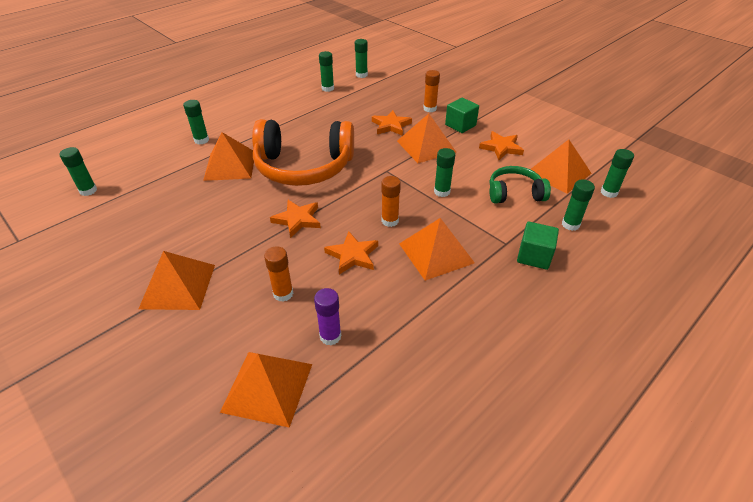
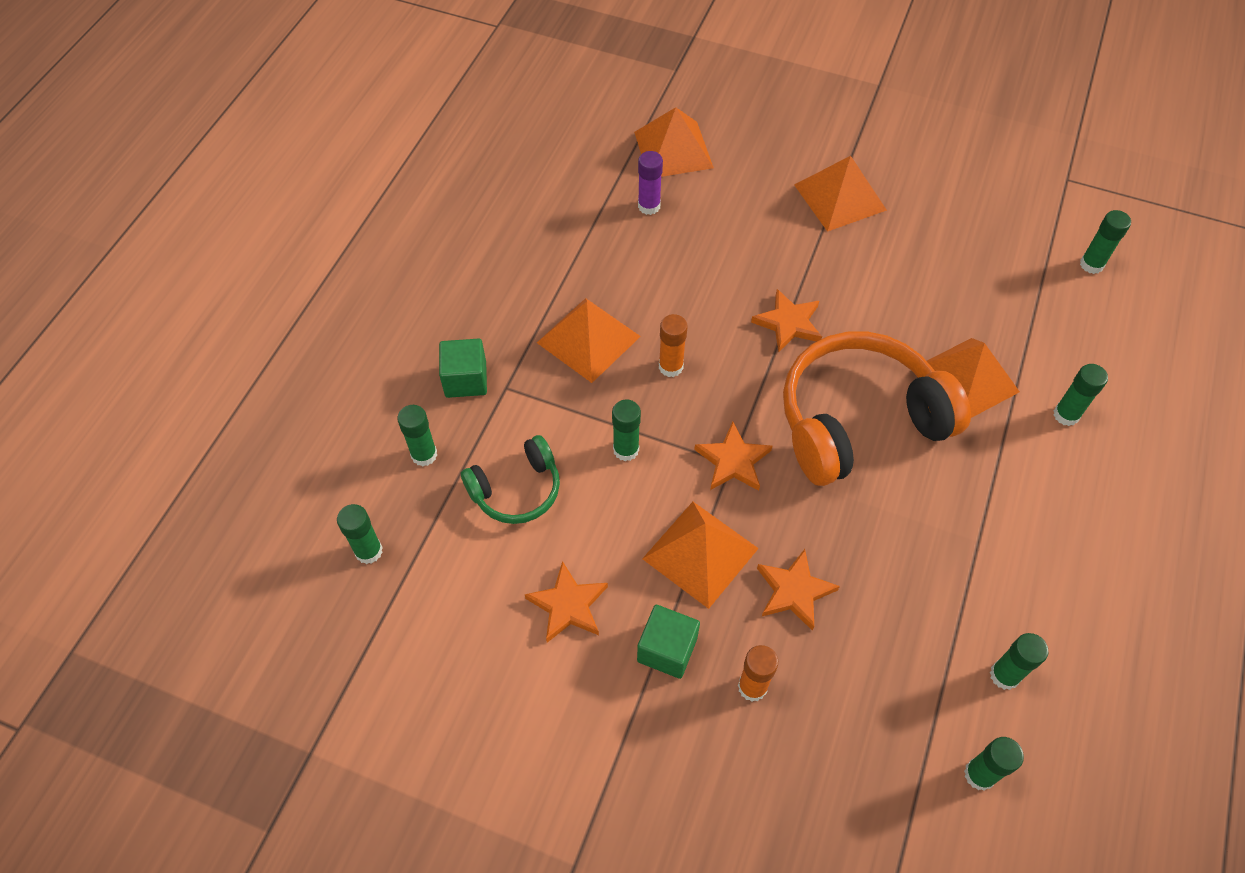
camera: 155 degrees right, 15 degrees up
(283, 294) = (727, 228): orange glue stick -> none
(352, 255) = (685, 299): orange star -> orange star (733, 461)
(558, 173) = (455, 570): orange pyramid -> none

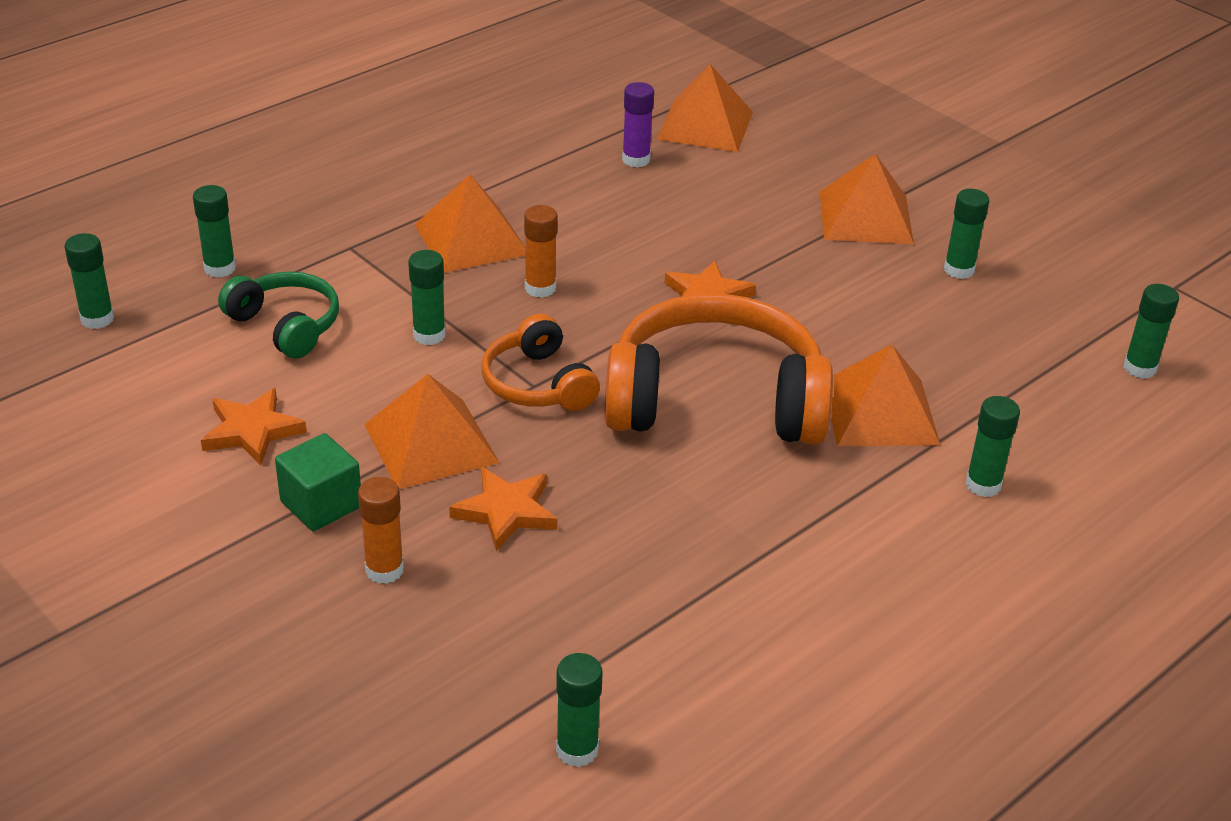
camera: 25 degrees right, 20 degrees down
(466, 379) = (315, 228): green cube -> none
(516, 489) = (286, 325): green headphones -> green headphones turned 135 degrees counterclockwise
(733, 461) = (538, 384): orange star -> orange headphones
(1004, 675) = (690, 678): green glue stick -> green glue stick (959, 270)

